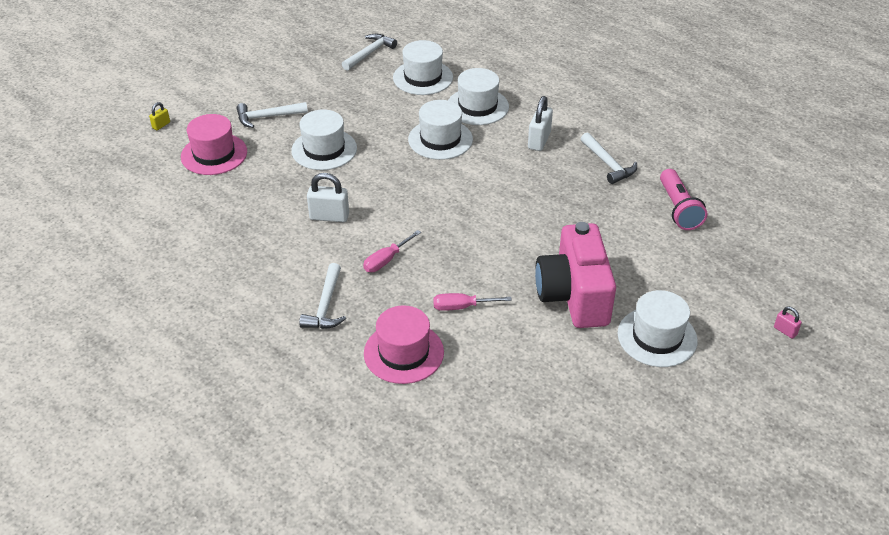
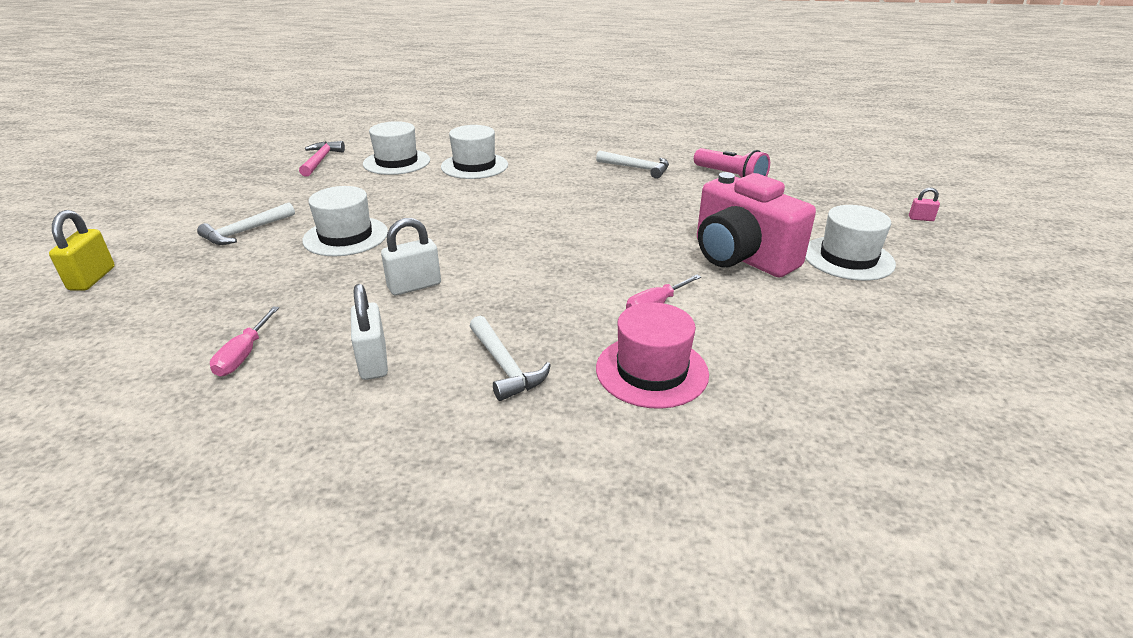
camera: 35 degrees left, 10 degrees down
(161, 125) = (92, 278): yellow padlock -> yellow padlock, size x1.87
(214, 154) = (199, 281): pink hat -> none
(369, 53) = (320, 160): white hammer -> pink hammer
(386, 260) = (526, 298): pink screwdriver -> pink screwdriver (244, 354)
(440, 139) = (466, 195): white hat -> none
(539, 141) = (559, 171): white padlock -> white padlock (373, 362)

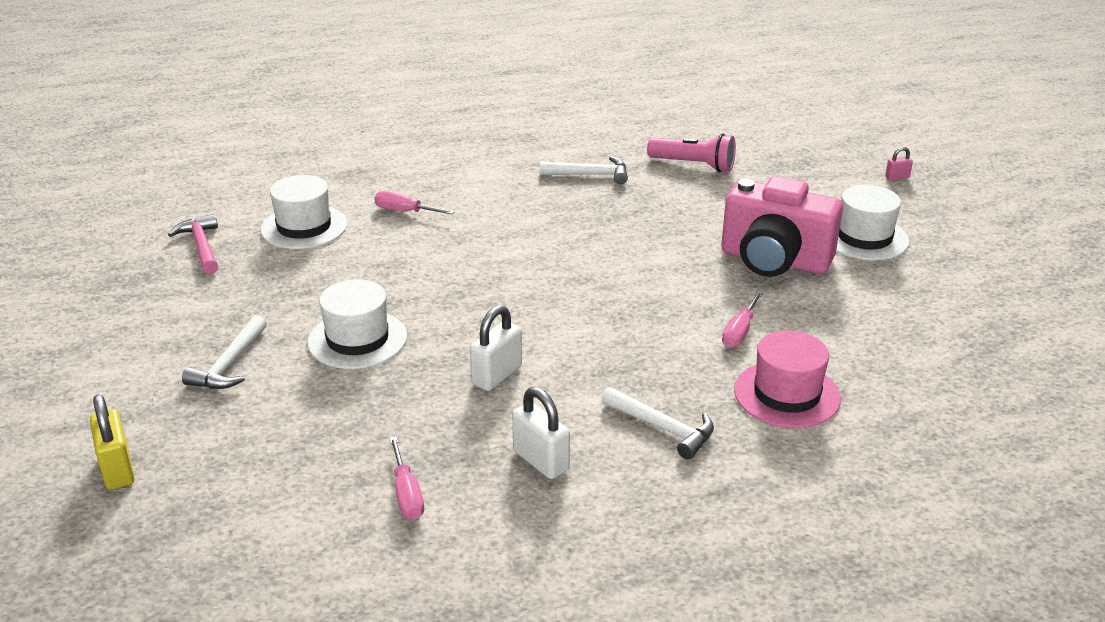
camera: 25 degrees left, 0 degrees up
(474, 166) = (405, 211): white hat -> pink screwdriver

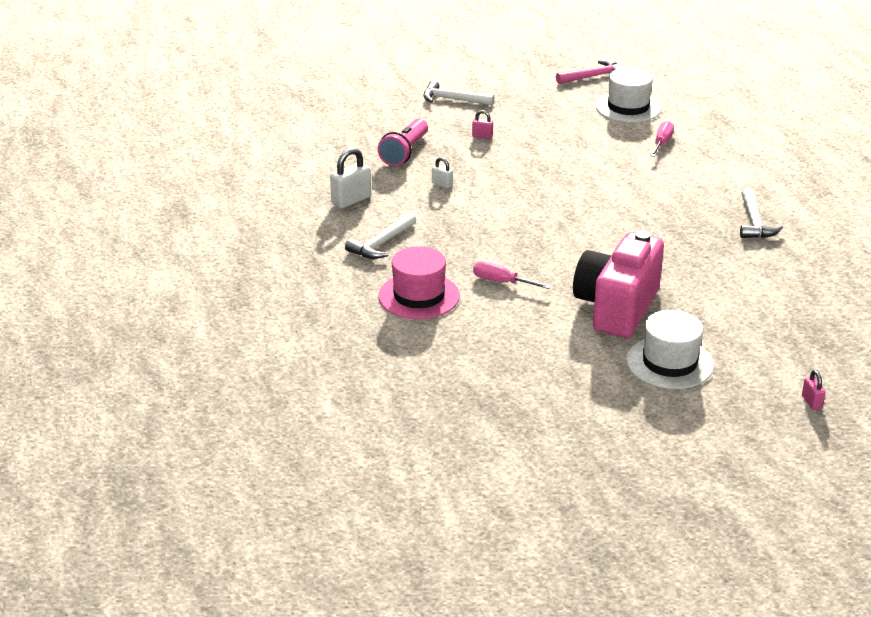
camera: 90 degrees right, 0 degrees up
(117, 470) = (355, 81): yellow padlock -> none
(357, 339) = (482, 136): white hat -> pink padlock
(406, 493) = (326, 160): pink screwdriver -> none
(497, 375) = (442, 184): white padlock -> white padlock, size x0.53
(694, 165) = (794, 277): pink flashlight -> pink flashlight (405, 152)

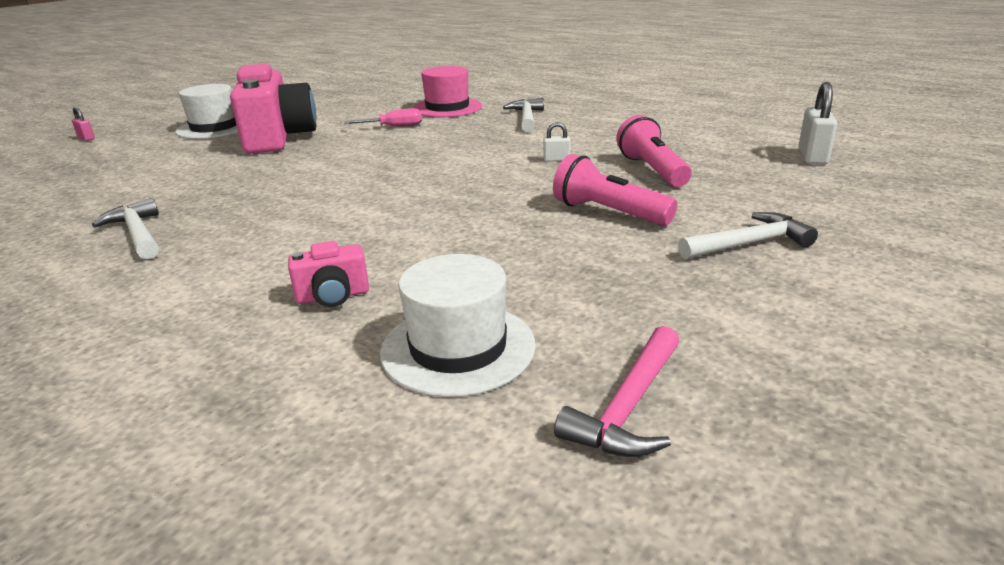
camera: 145 degrees right, 5 degrees down
(351, 200) = (609, 129): white padlock -> white padlock (812, 157)
(482, 136) = (608, 213): pink padlock -> pink flashlight
(662, 143) = (333, 296): pink screwdriver -> pink camera

